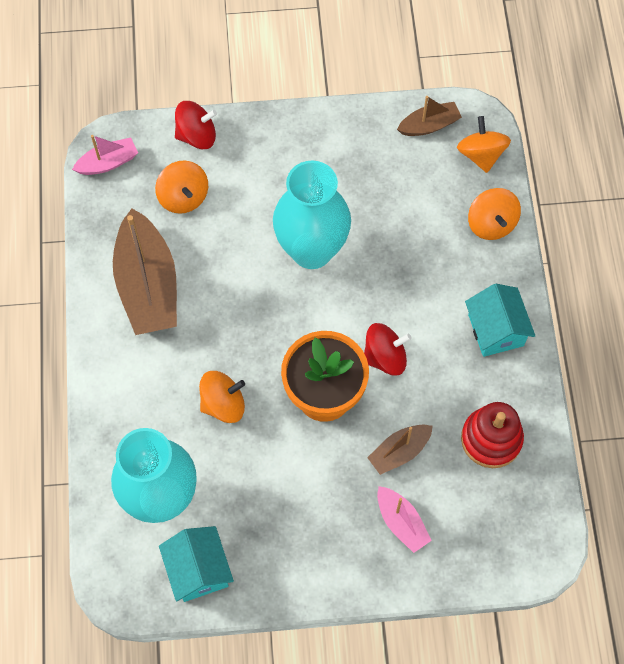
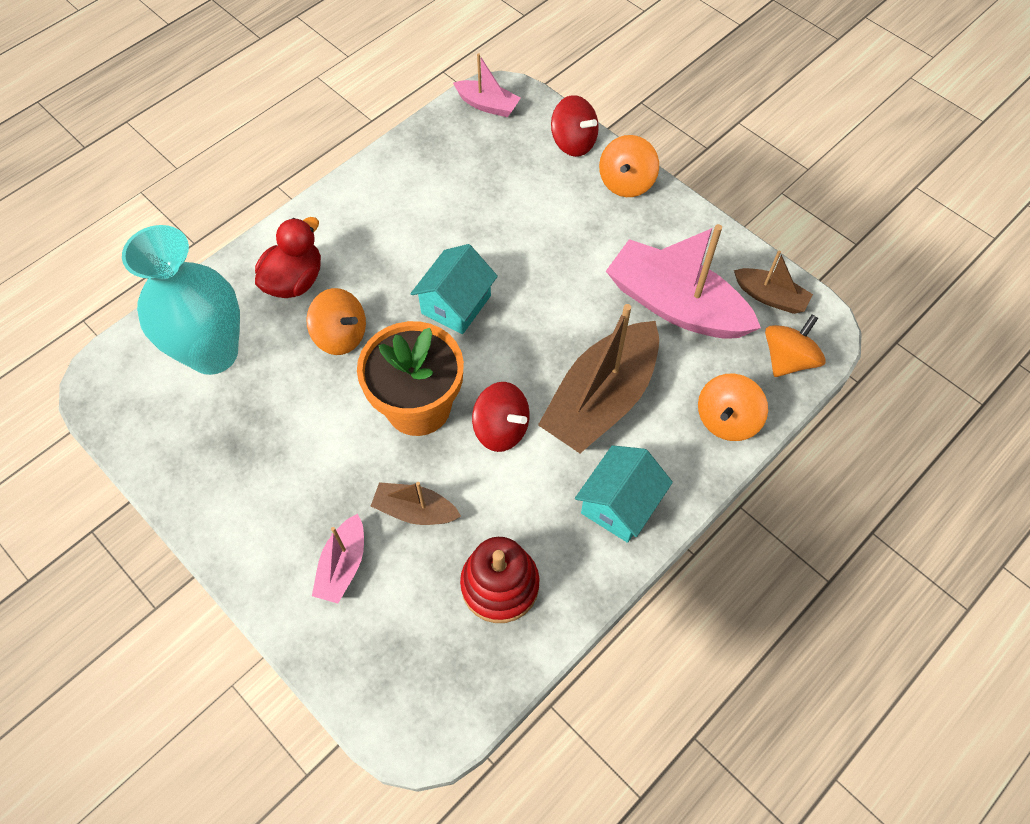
camera: 50 degrees right, 5 degrees down
(148, 285) = (403, 206): brown boat -> brown boat (601, 399)
(148, 403) = (294, 281): none -> red duck
(183, 197) = (508, 173): orange spinning top -> orange spinning top (626, 182)
(198, 570) = (165, 429): turquoise house -> turquoise house (456, 304)
(311, 250) = (551, 296): turquoise vase -> none
(386, 183) = (676, 305): none -> pink boat

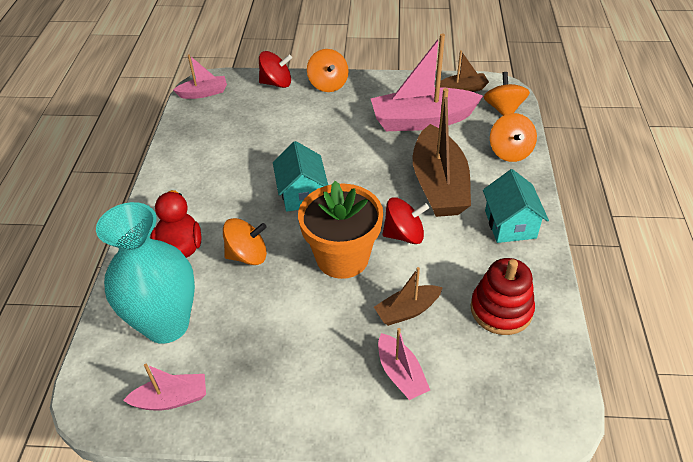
camera: 40 degrees left, 15 degrees down
(154, 427) = (171, 399): none -> pink boat

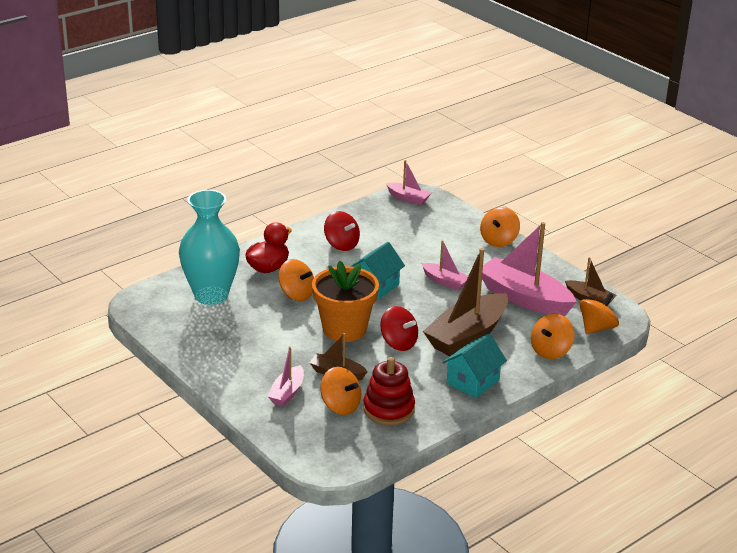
camera: 45 degrees right, 15 degrees down
(171, 399) = (170, 324): pink boat -> pink boat (445, 281)
(276, 83) = (465, 220): red spinning top -> red spinning top (341, 244)
(463, 344) = (340, 406): none -> orange spinning top

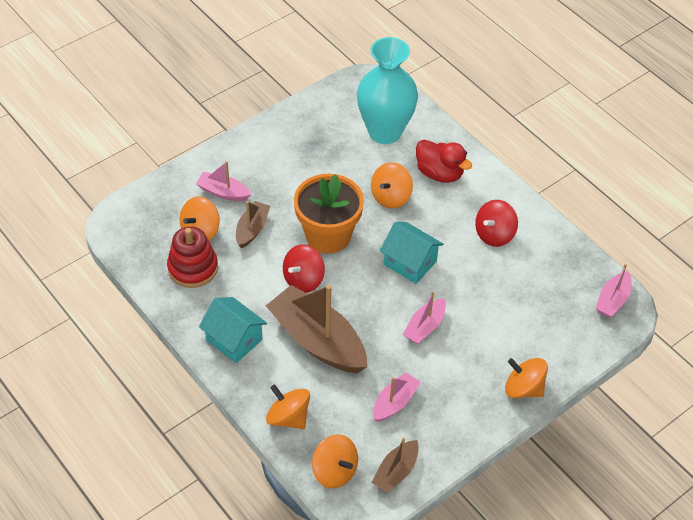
camera: 90 degrees right, 20 degrees up
(524, 298) = (394, 402): pink boat -> pink boat, size x0.51

